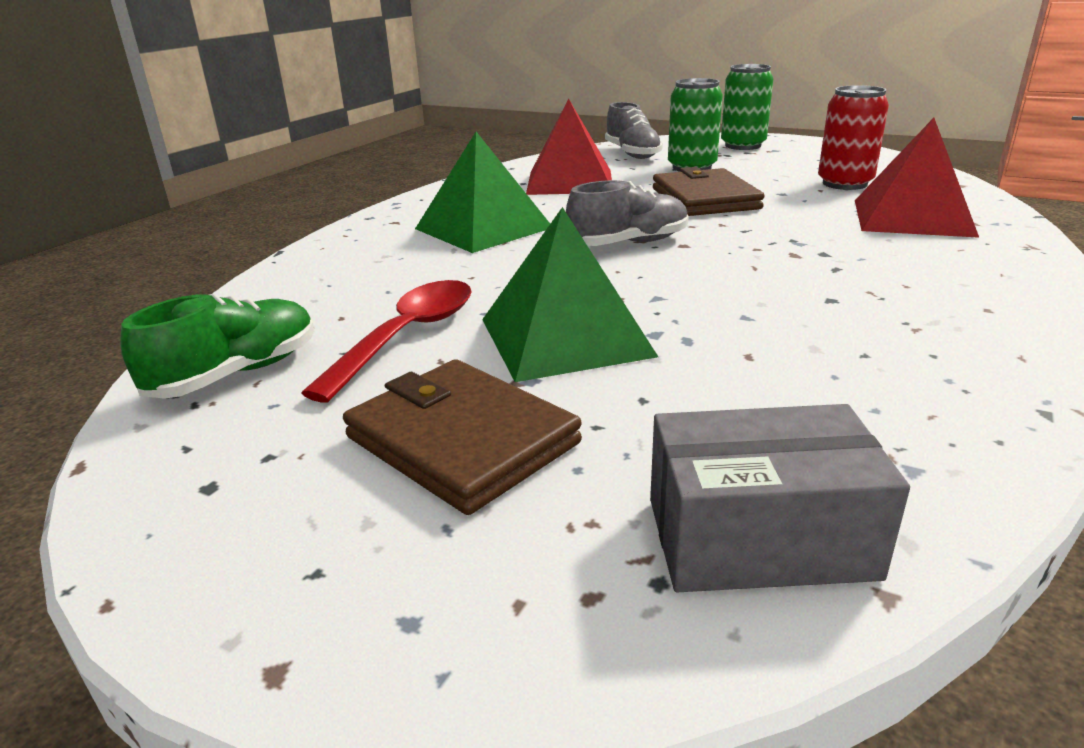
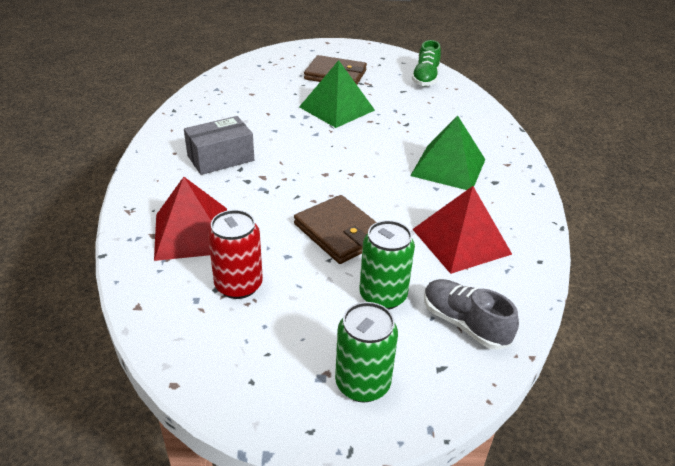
camera: 150 degrees right, 10 degrees up
(407, 337) = (392, 98): red spoon -> none
(628, 243) = (355, 168): grey shoe -> none
(759, 537) = (252, 70): grey box -> grey box (221, 158)

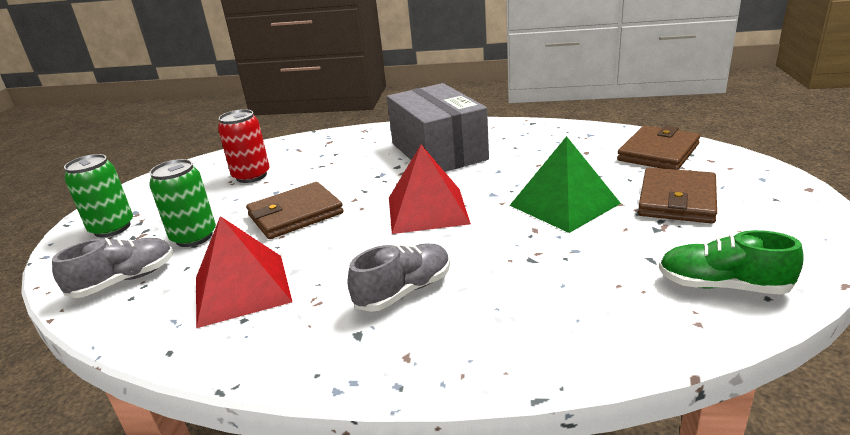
camera: 100 degrees right, 10 degrees down
(192, 233) = (325, 153): red pyramid -> red pyramid (427, 210)
(221, 158) = (438, 151): grey box -> grey box, size x1.64
(263, 70) = (658, 152): none -> brown wallet
(448, 167) = (404, 291): green pyramid -> grey shoe

